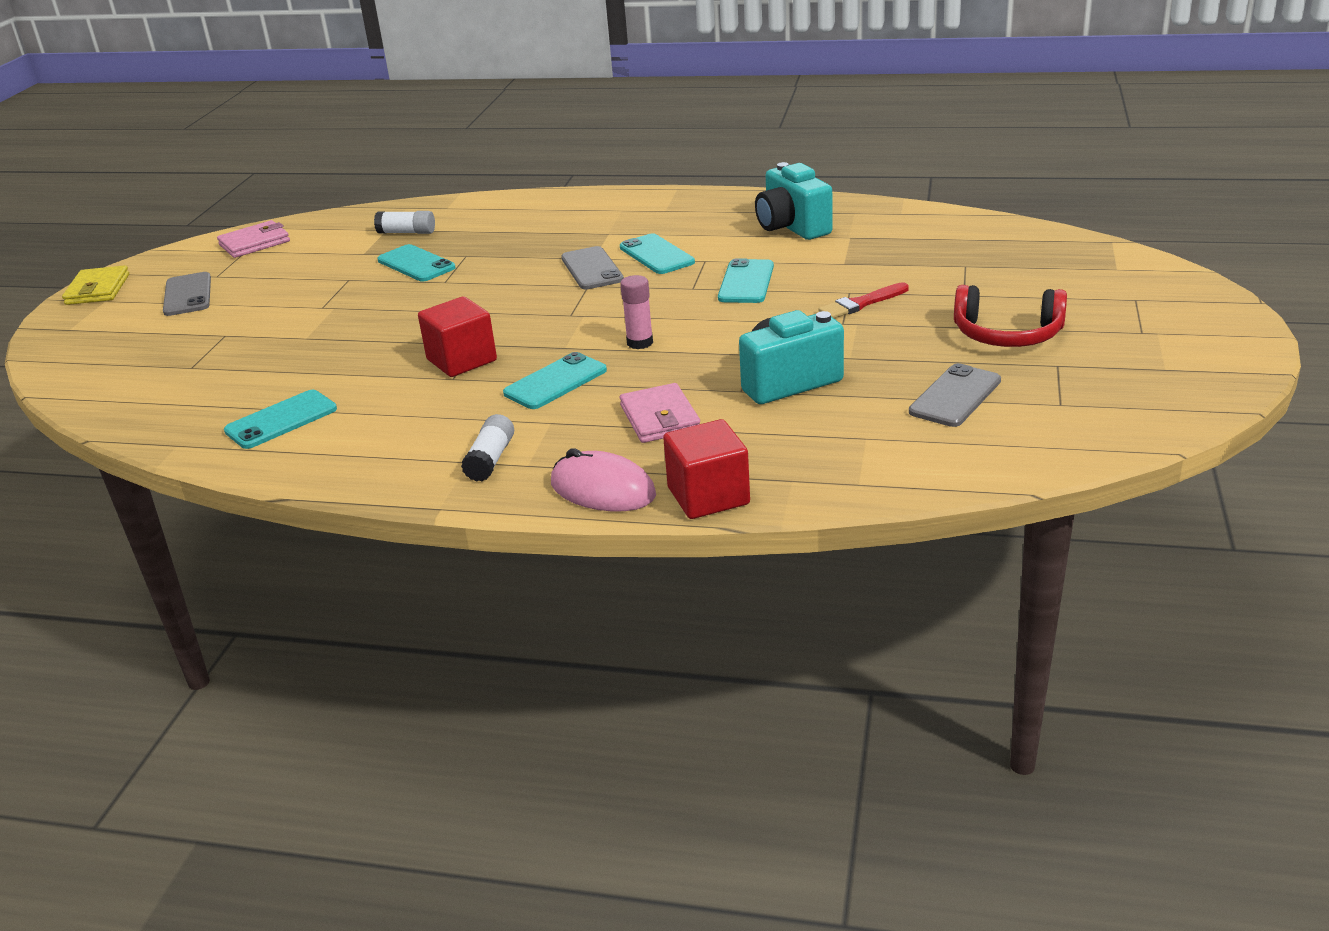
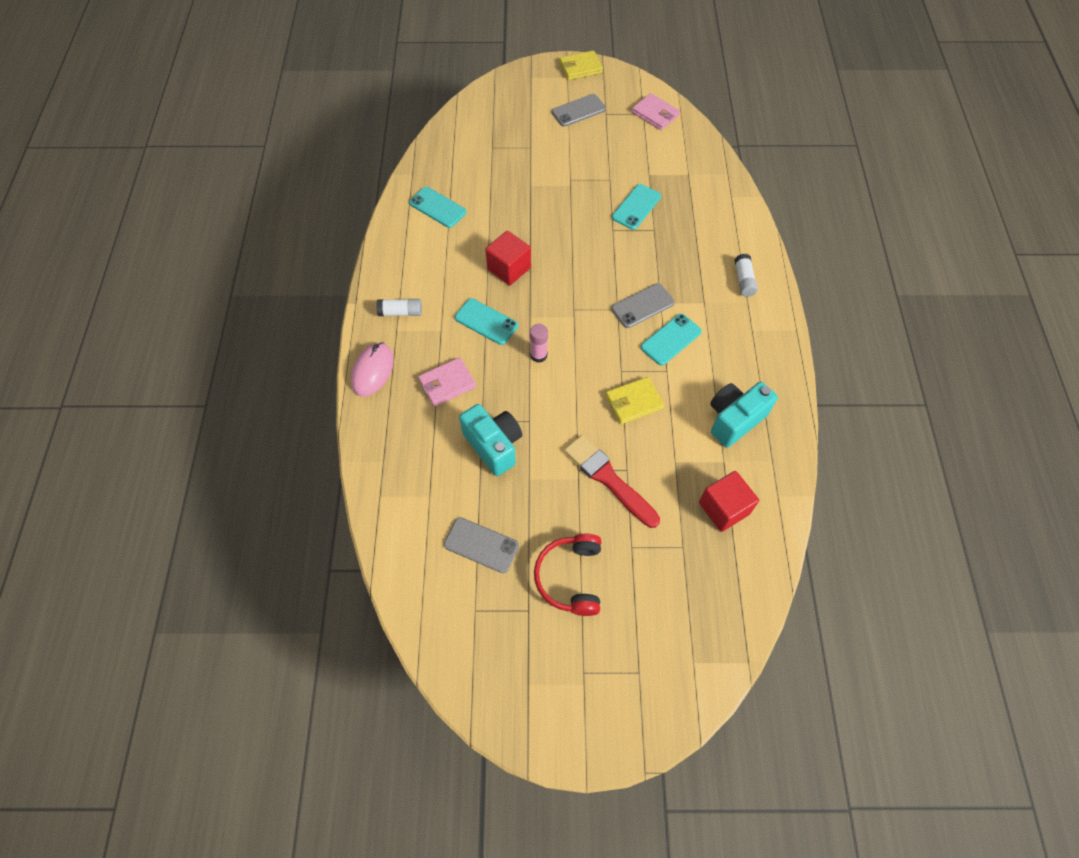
camera: 75 degrees right, 30 degrees up
(407, 232) = (685, 187): white glue stick -> white glue stick (743, 280)
(708, 496) = (366, 422): red cube -> red cube (724, 508)
(746, 282) = (634, 402): turquoise phone -> yellow wallet
(861, 303) = (609, 479): red brush -> red brush, size x1.63

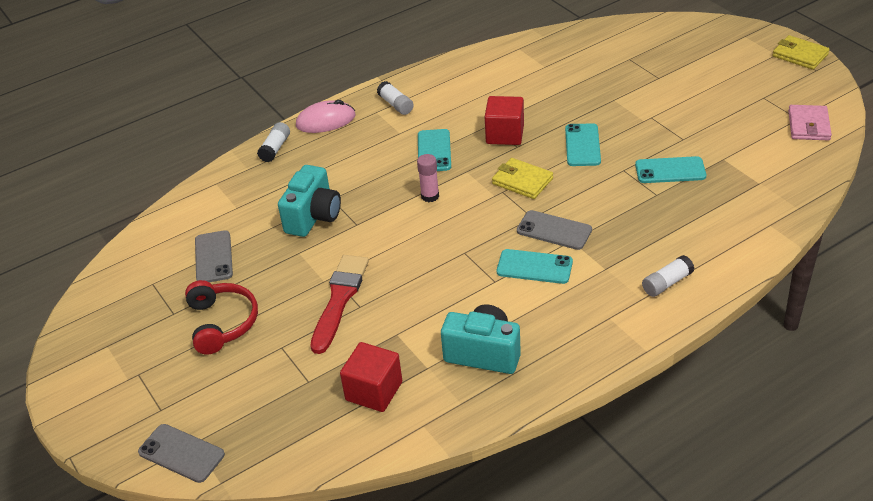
camera: 60 degrees right, 20 degrees down
(374, 426) = (275, 148): none -> white glue stick
(437, 207) = (524, 67): turquoise phone -> turquoise phone (582, 145)
(447, 383) = (350, 162): pink wallet -> none
(570, 577) = (222, 323): red headphones -> red headphones turned 105 degrees clockwise
(578, 111) = (743, 80): grey phone -> grey phone (181, 453)
(634, 402) = (437, 276): yellow wallet -> yellow wallet (522, 181)

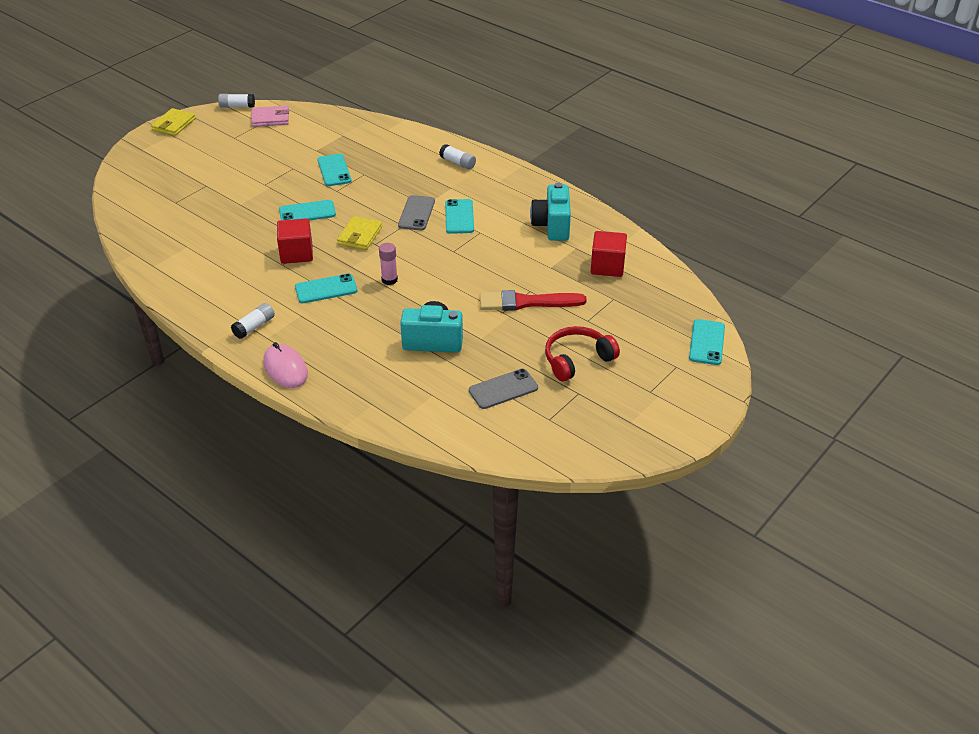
camera: 110 degrees left, 0 degrees up
(181, 453) = (707, 342): grey phone -> turquoise phone
(275, 148) = (336, 393): white glue stick -> white glue stick (237, 106)

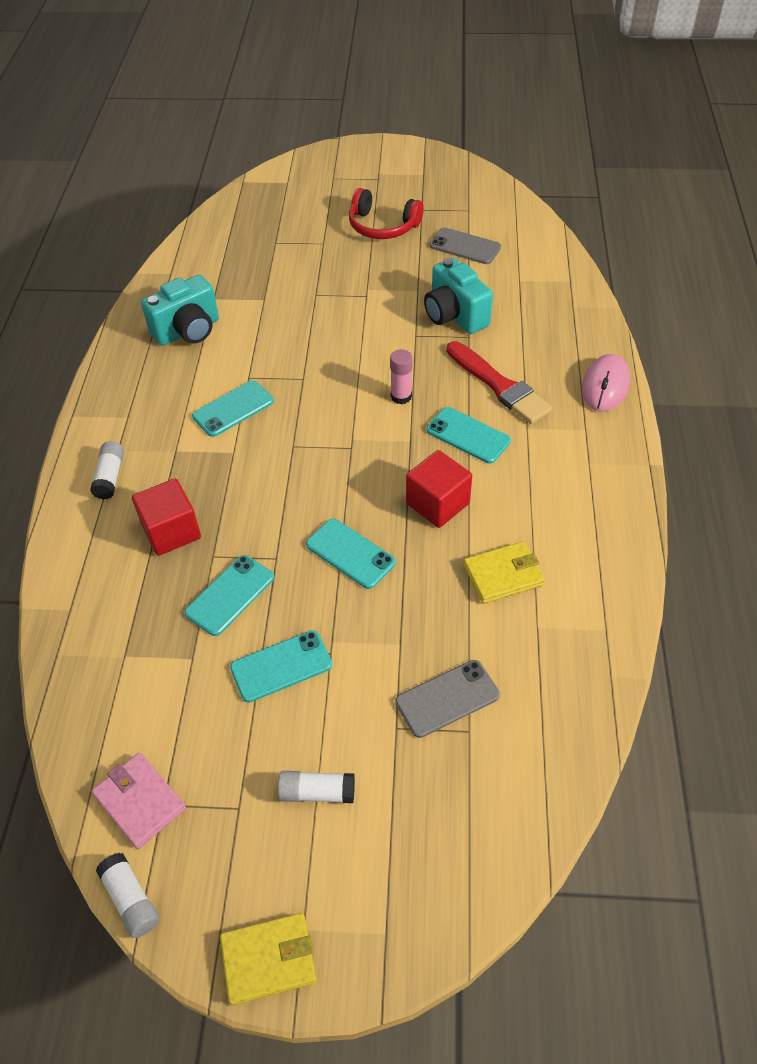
camera: 125 degrees left, 10 degrees up
(254, 327) = (584, 450): white glue stick -> white glue stick (317, 792)
(360, 235) = (349, 470): yellow wallet -> yellow wallet (503, 575)
(416, 213) = (258, 448): grey phone -> grey phone (447, 698)
(527, 302) = (335, 288): red brush -> red brush (499, 385)
(607, 266) = (227, 265): red cube -> red cube (171, 531)
(707, 342) = (285, 175): turquoise phone -> turquoise phone (281, 666)

